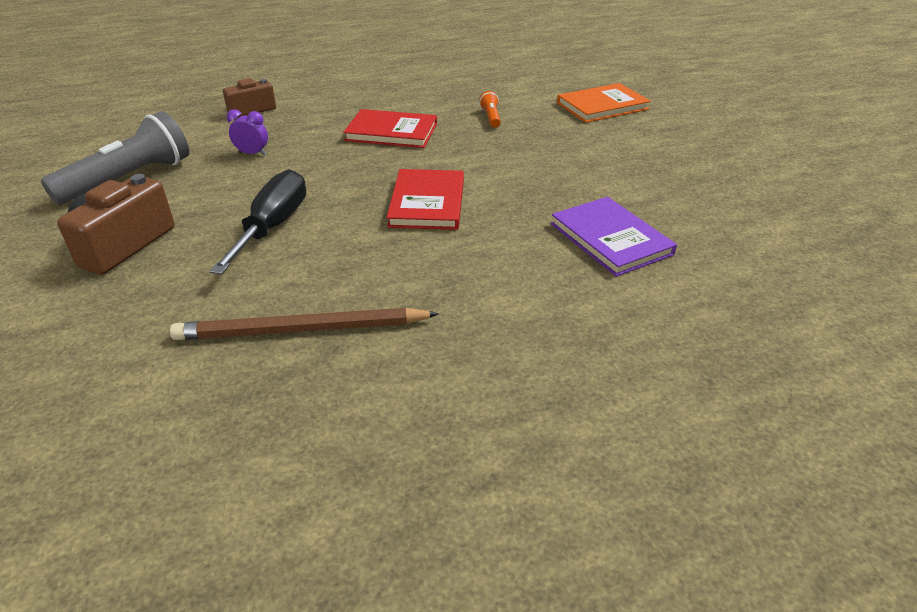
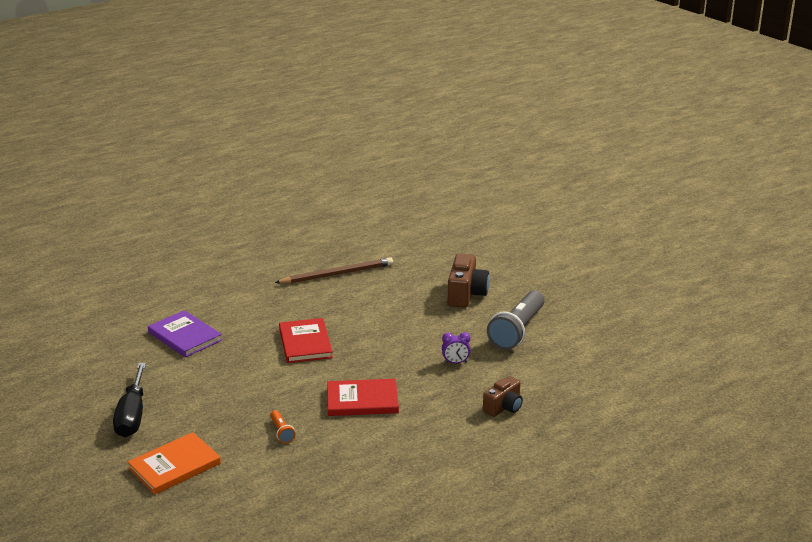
camera: 165 degrees right, 10 degrees down
(273, 226) = (392, 315): black screwdriver -> black screwdriver (132, 415)

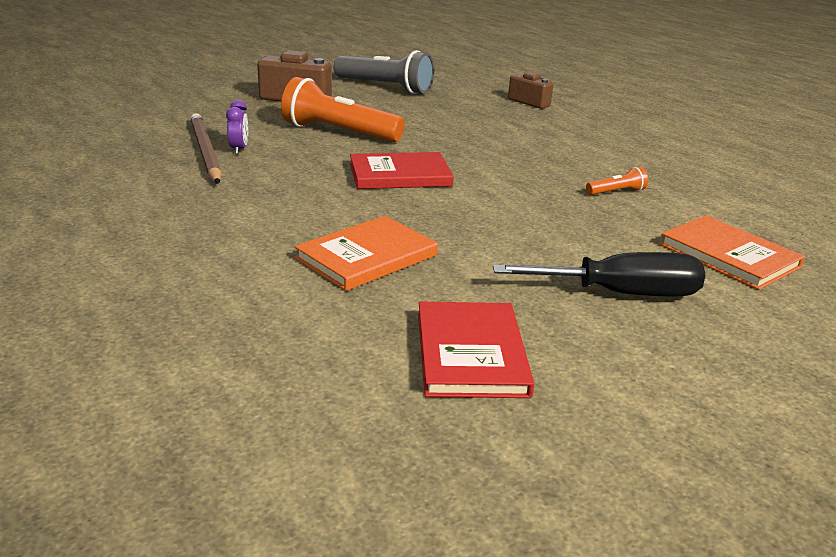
camera: 90 degrees left, 0 degrees up
(185, 336) = (367, 257): purple book -> orange book
(362, 400) = (533, 152): red book -> red book (471, 353)
(387, 316) = (338, 132): none -> orange flashlight
(455, 362) = (449, 112): purple clock -> purple clock (239, 149)

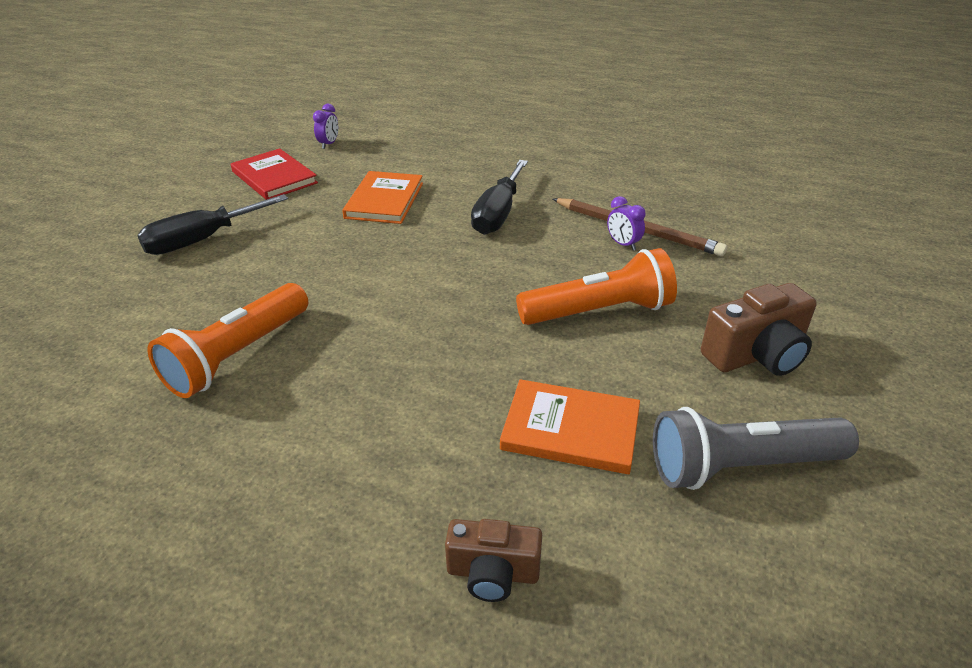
camera: 145 degrees right, 10 degrees up
(281, 201) = (498, 214): none -> black screwdriver
(318, 389) = (329, 144): none -> purple clock
(400, 175) = (458, 279): red book -> none
(616, 192) = (237, 356): orange flashlight -> orange flashlight, size x2.28
(729, 256) = (114, 311): orange book -> orange book (570, 429)

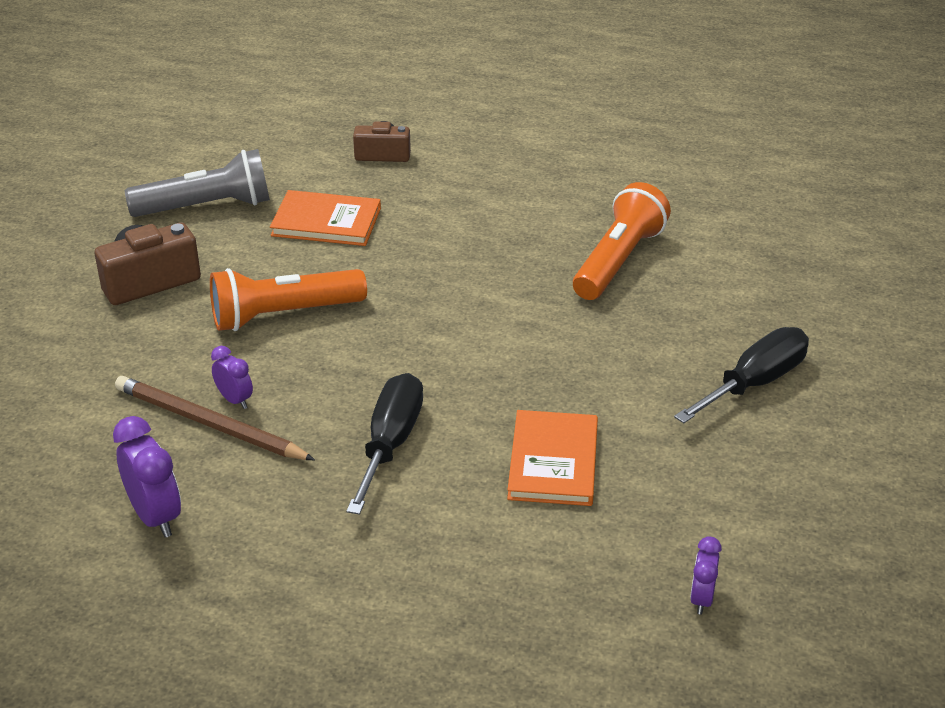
camera: 175 degrees right, 0 degrees up
(274, 177) = (741, 504): red book -> none
(653, 184) = (155, 516): none -> purple clock

